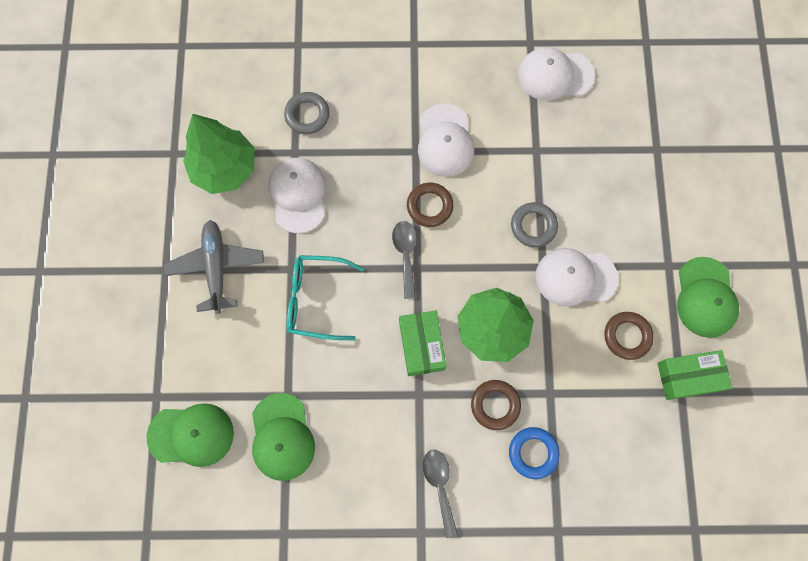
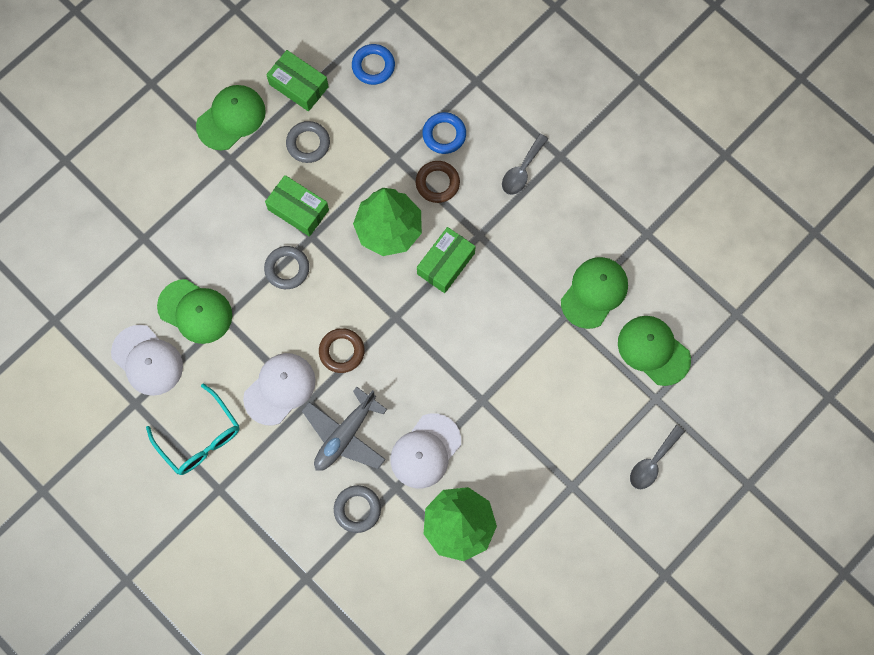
camera: 135 degrees left, 0 degrees up
(216, 268) = (534, 452): grey plane -> grey plane (345, 435)
(316, 299) = (486, 362): turquoise glasses -> turquoise glasses (200, 438)
(405, 254) = (394, 334): grey spoon -> grey spoon (653, 462)
(562, 135) = (195, 311): none -> green cap
(575, 277) = (298, 210): white cap -> green box
(627, 336) = (308, 143): brown ring -> grey ring
(652, 455) = (373, 66): none -> blue ring

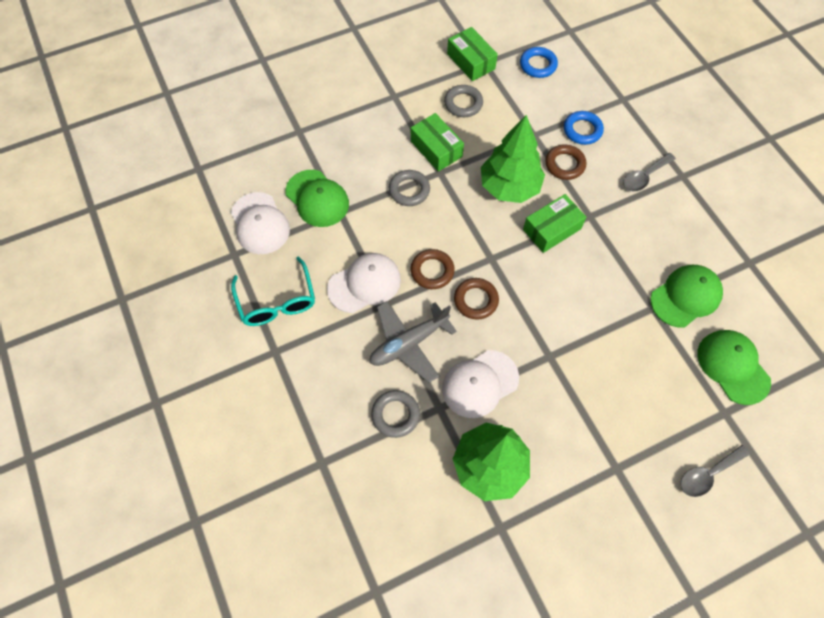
camera: 20 degrees right, 10 degrees down
(231, 118) = (407, 68): green cap -> none
(394, 367) = (476, 300): none -> brown ring

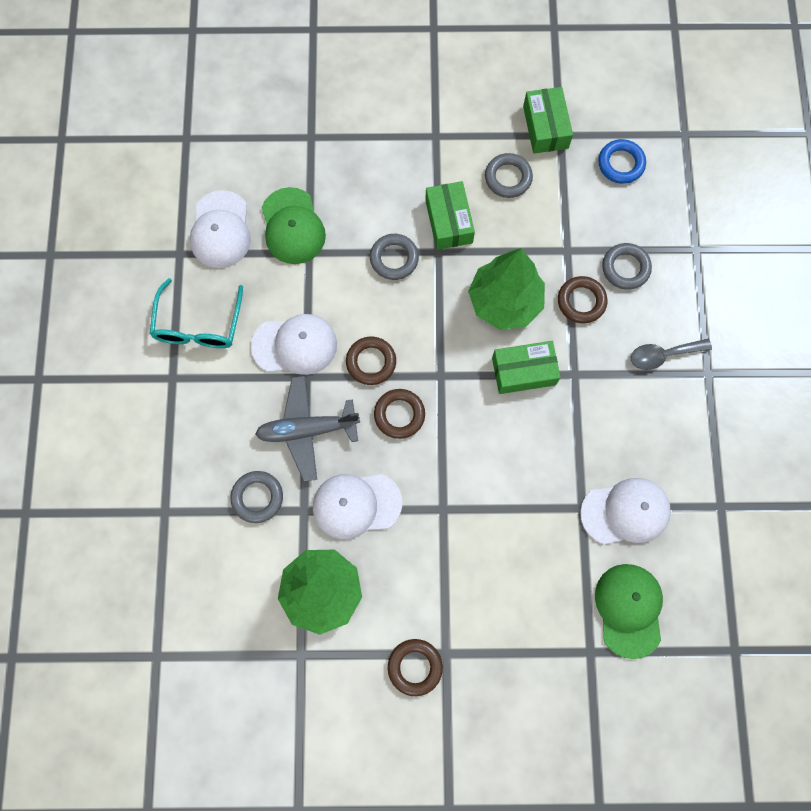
camera: 25 degrees right, 10 degrees up
(582, 130) = (625, 268): blue ring -> grey ring
(598, 491) = (415, 667): none -> brown ring
(686, 296) = (625, 512): green cap -> white cap
(707, 474) = (534, 703): grey spoon -> none

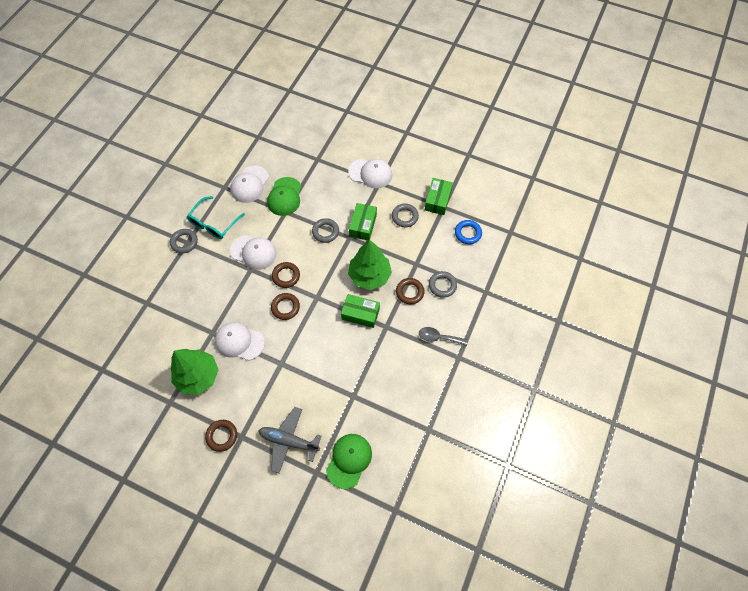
camera: 25 degrees right, 10 degrees down
(257, 497) = (194, 316): grey ring -> grey ring (184, 242)
(307, 430) = (236, 295): grey plane -> grey plane (289, 441)
(625, 512) = (375, 409): white cap -> white cap (370, 173)

